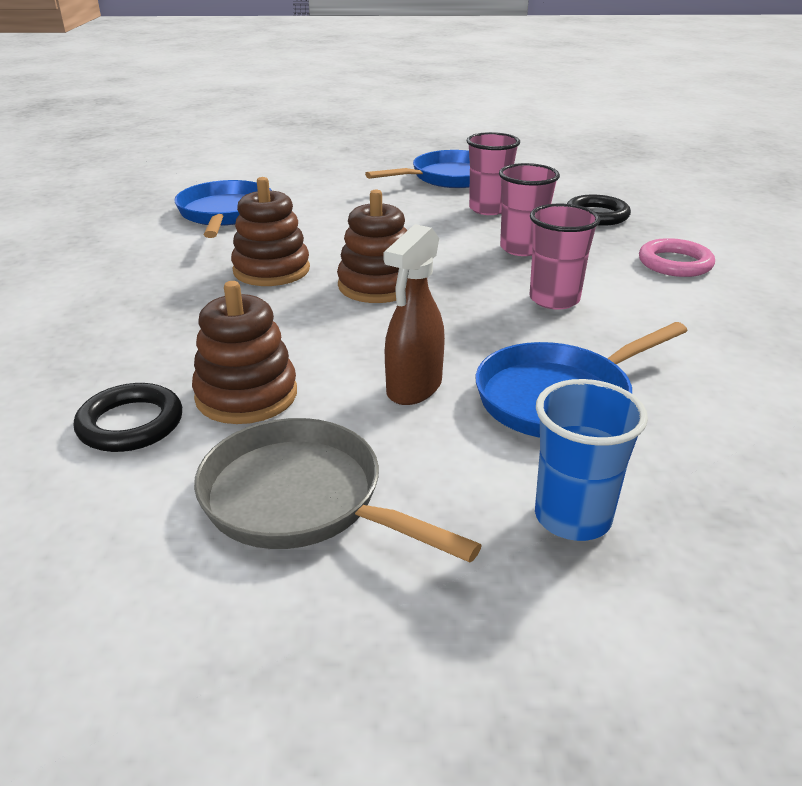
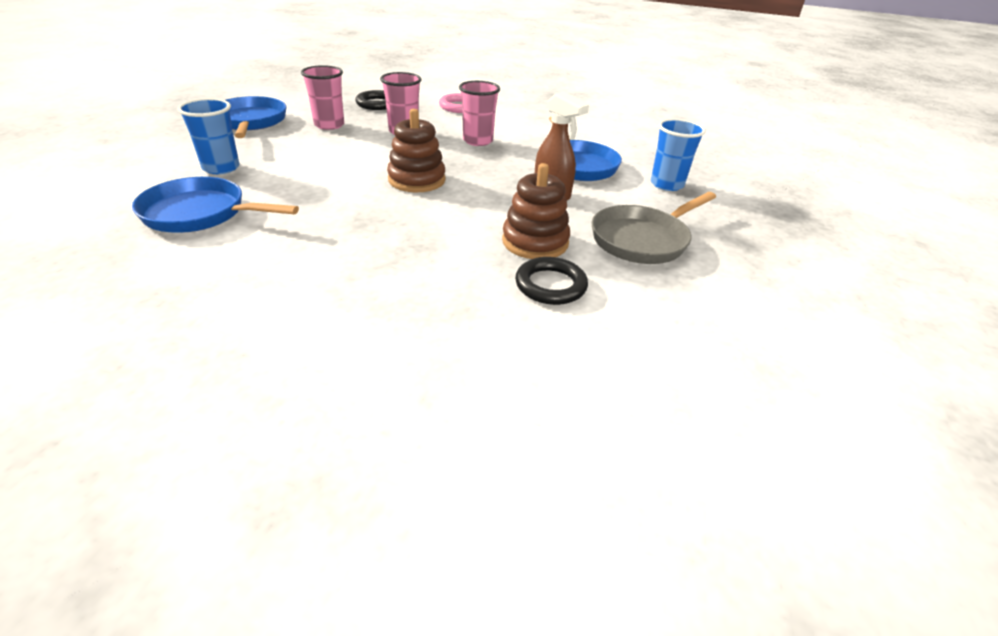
camera: 75 degrees left, 5 degrees up
(271, 270) = (353, 210): brown stacking toy -> none
(325, 196) = (221, 168): none -> blue cup

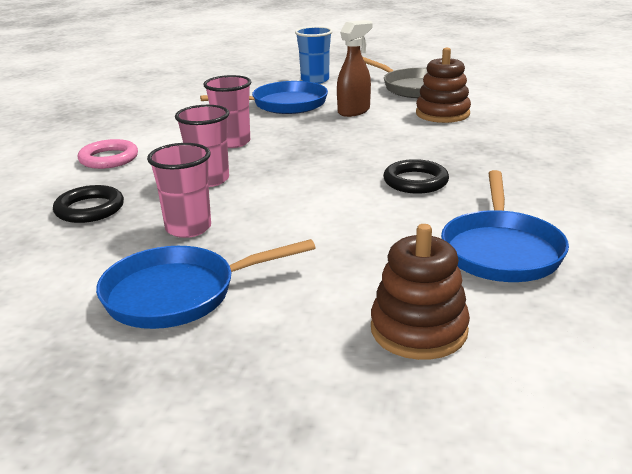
camera: 90 degrees left, 10 degrees down
(221, 168) = (372, 271): blue cup -> none
(416, 180) = (351, 159): brown stacking toy -> brown stacking toy (418, 330)
(550, 285) = (498, 108): black ring -> black ring (415, 181)

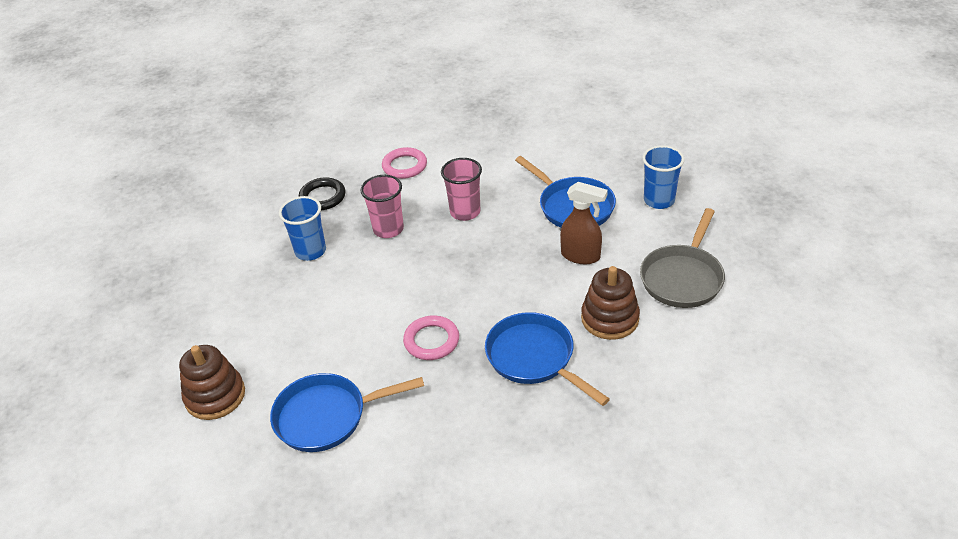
camera: 70 degrees right, 15 degrees up
(178, 294) = (230, 281): blue pan -> blue pan (534, 358)
(188, 228) = (310, 251): pink cup -> blue cup
(415, 181) = (431, 341): black ring -> pink ring

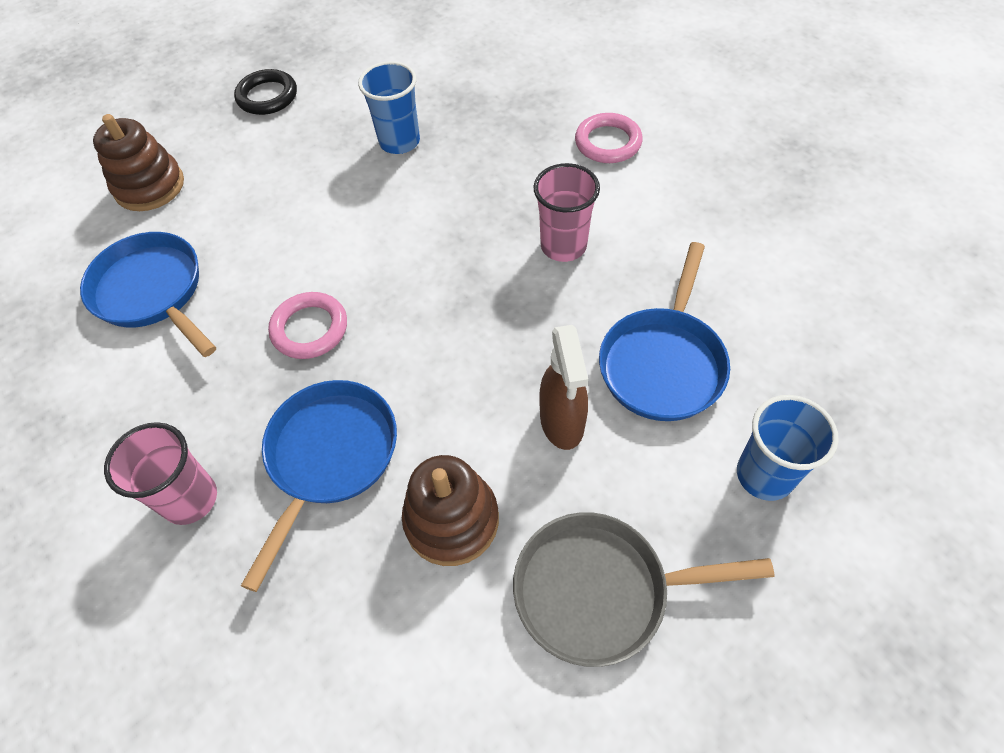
camera: 60 degrees right, 15 degrees up
(322, 197) = (496, 102): black ring -> black ring (267, 96)
(388, 229) = (480, 188): pink cup -> pink cup (190, 499)

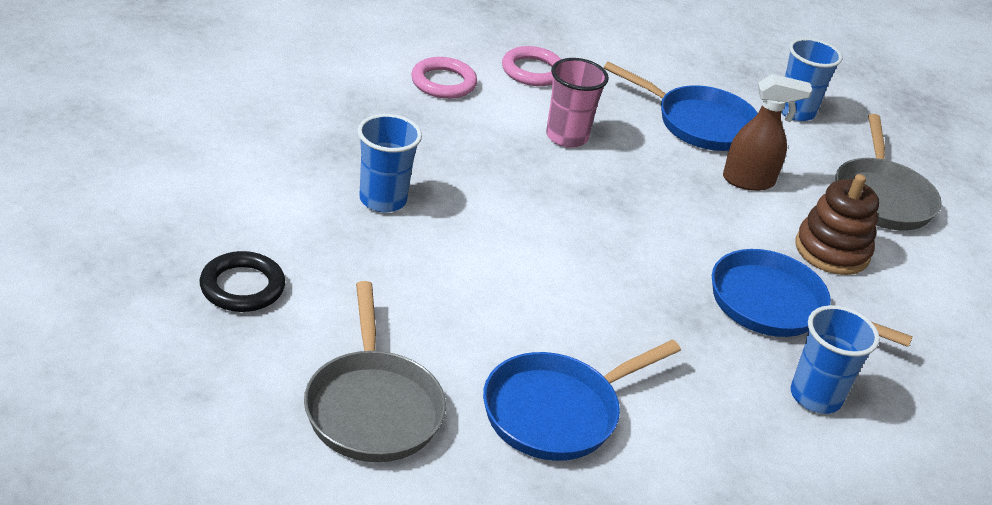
camera: 90 degrees left, 20 degrees down
(149, 186) = (372, 407): brown stacking toy -> grey pan
(190, 499) = (815, 397): pink cup -> blue cup
(310, 329) = (632, 299): pink ring -> pink ring (532, 71)

